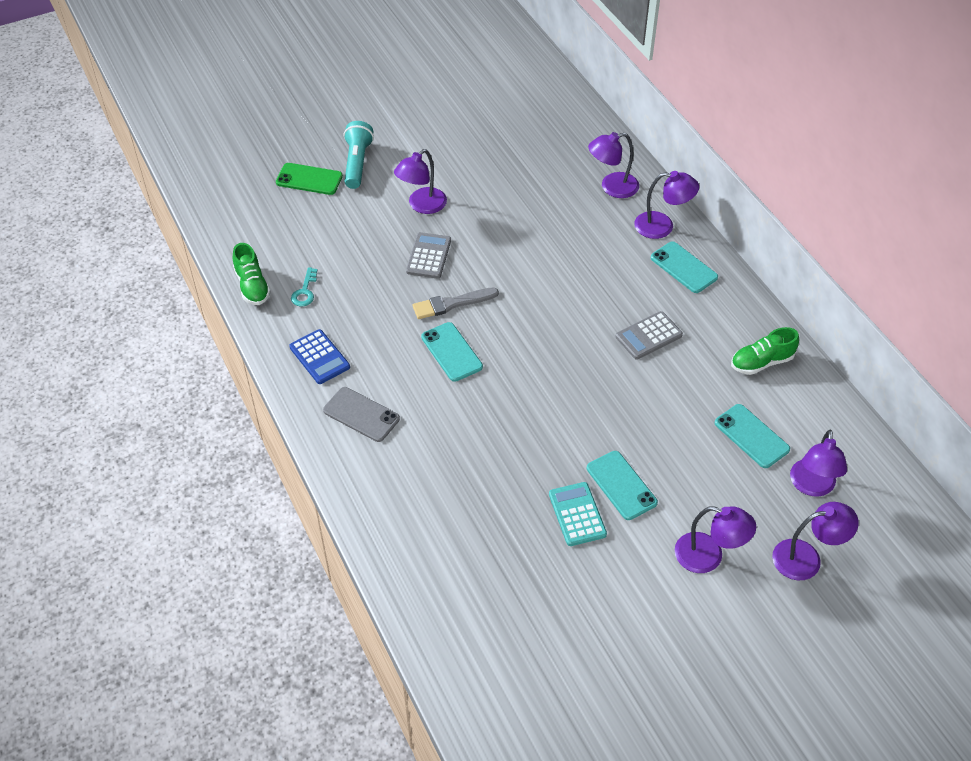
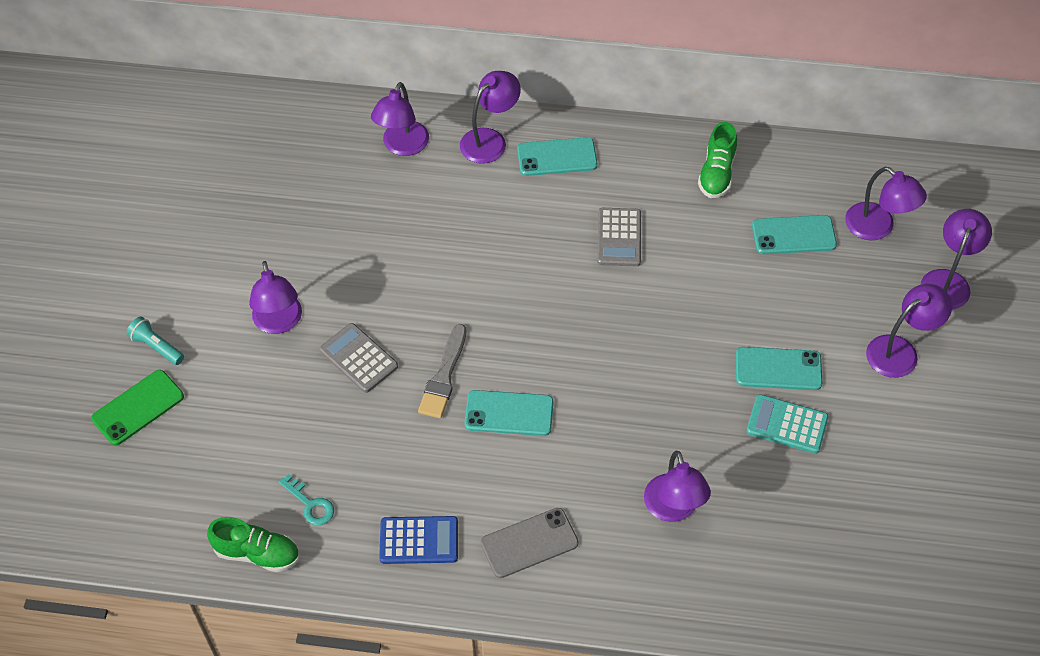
camera: 55 degrees left, 5 degrees up
(357, 163) = (156, 347): turquoise flashlight -> turquoise flashlight, size x0.62
(450, 481) = (673, 509): none -> purple lamp

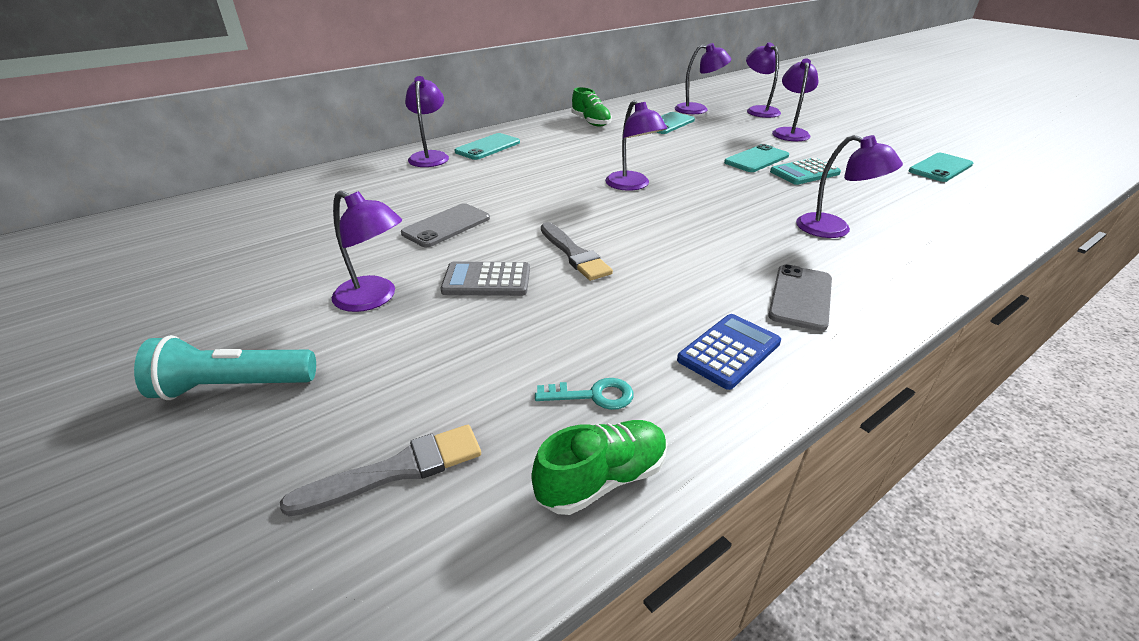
camera: 45 degrees left, 20 degrees down
(138, 407) = (260, 452): green phone -> none
(156, 347) = (233, 387): turquoise flashlight -> turquoise flashlight, size x1.61
(182, 469) = (396, 470): none -> grey brush
(397, 269) = (446, 226): none -> grey phone
(402, 146) = (364, 179): purple lamp -> purple lamp (632, 185)
(509, 413) = (654, 246): turquoise phone -> turquoise phone (940, 168)
(619, 238) = (580, 156): grey calculator -> none

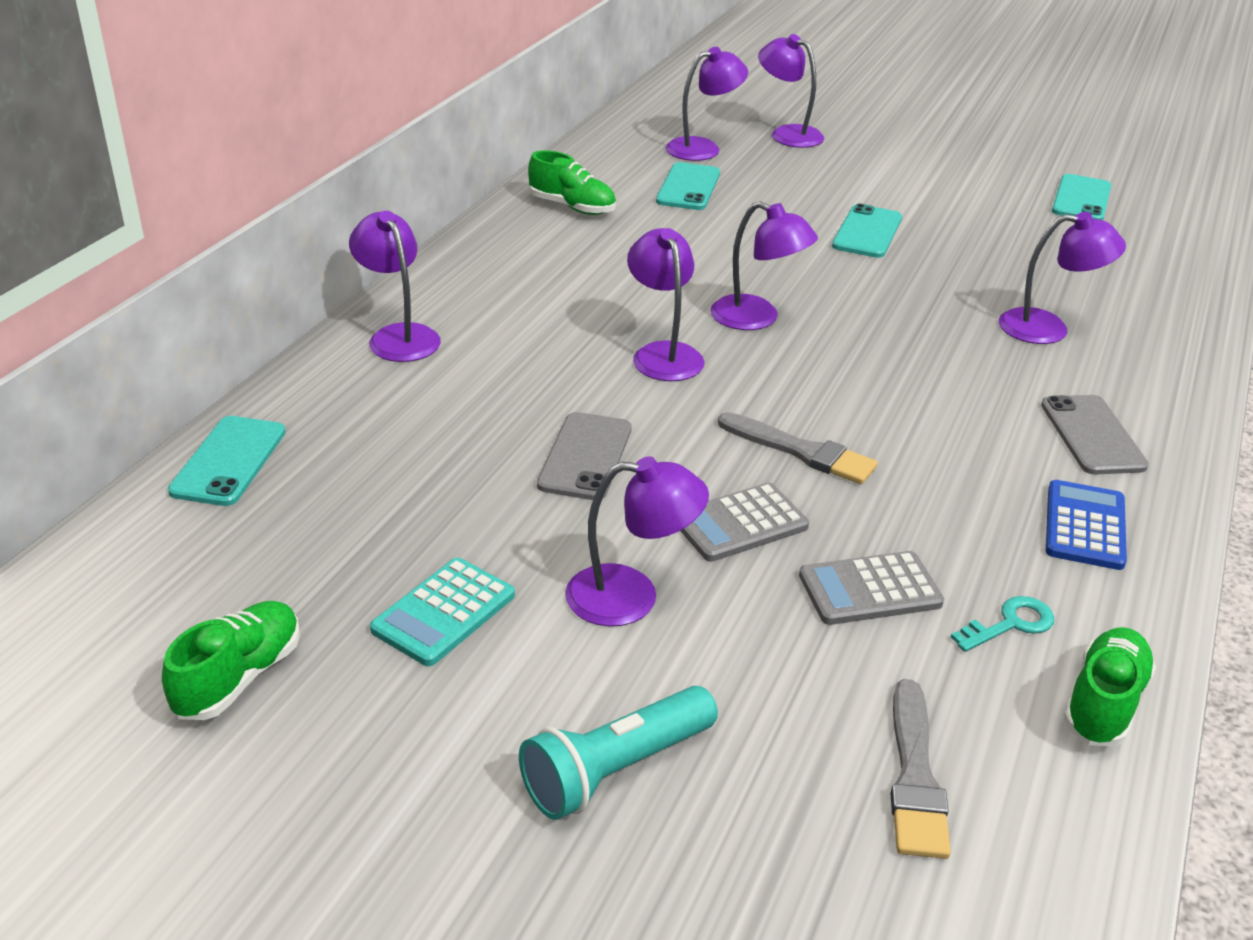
camera: 30 degrees left, 0 degrees up
(146, 275) = (239, 677): none -> green shoe
(396, 470) = (915, 776): grey brush -> grey brush turned 150 degrees clockwise
(487, 147) = (469, 295): turquoise phone -> turquoise phone (228, 461)
(520, 340) = (870, 589): none -> grey calculator
(790, 132) = (865, 171): purple lamp -> purple lamp (663, 354)
(804, 172) = (943, 243): turquoise calculator -> turquoise calculator (443, 612)

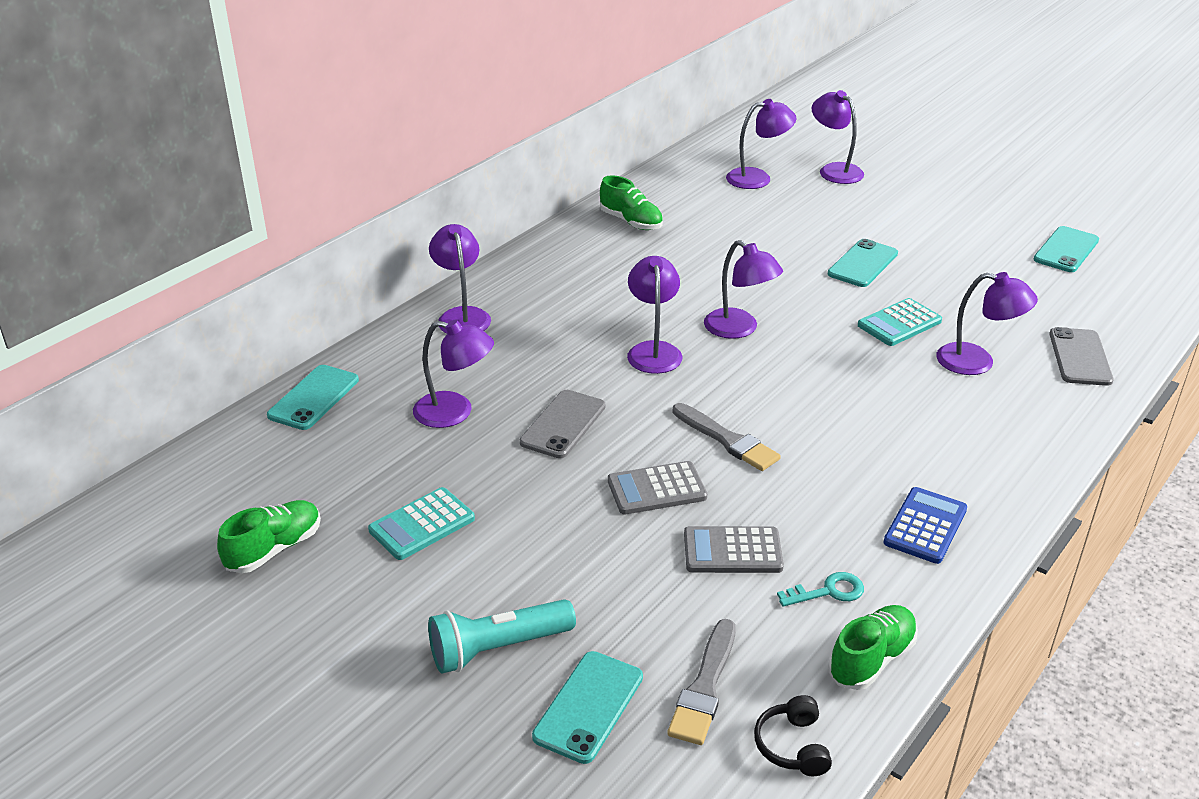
camera: 15 degrees right, 0 degrees up
(631, 596) = (556, 532): purple lamp -> purple lamp (455, 412)
(688, 187) = (731, 212): turquoise phone -> turquoise phone (588, 706)
(940, 294) = (899, 323): none -> turquoise calculator
(1062, 837) = (792, 746): none -> black headphones
(1092, 435) = (969, 455): grey phone -> grey phone (1080, 357)

